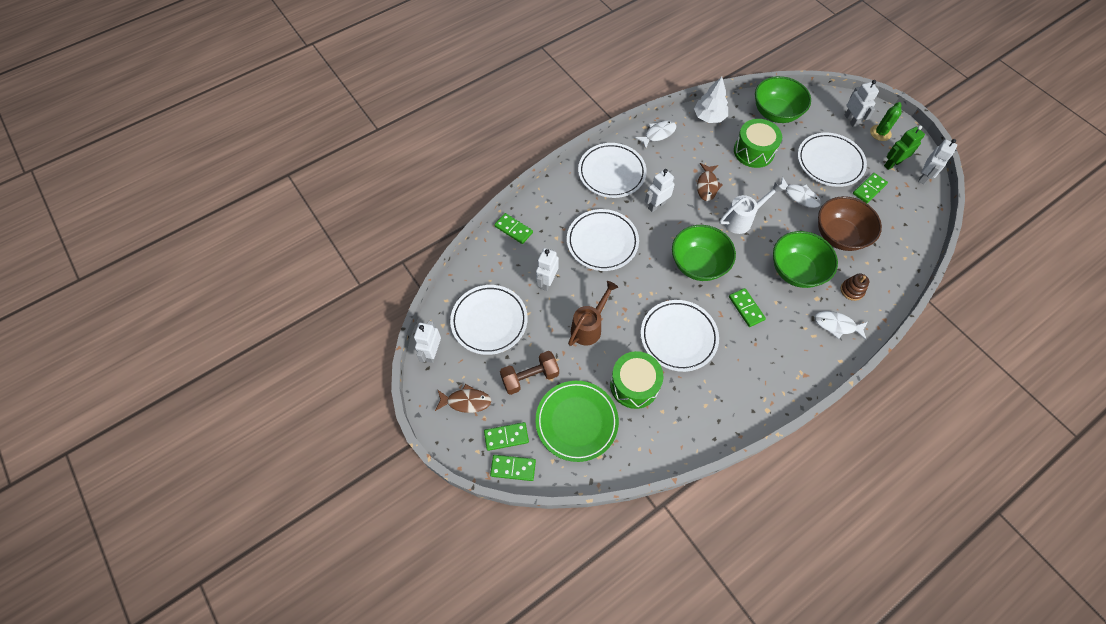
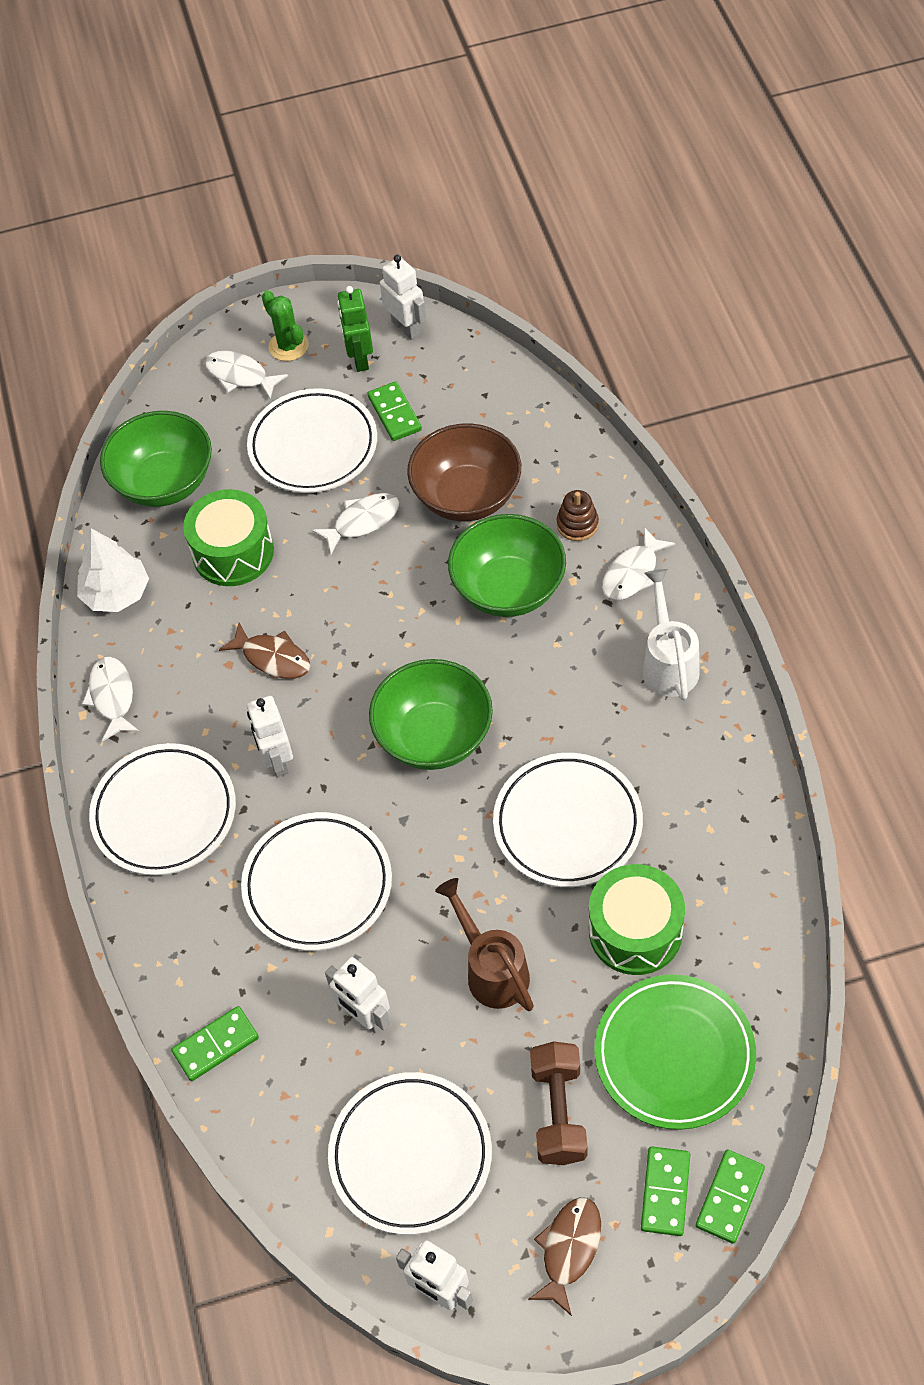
camera: 65 degrees left, 5 degrees down
(742, 219) = (371, 630): white watering can -> white watering can (668, 663)
(746, 308) = (551, 694): green domino -> none
(851, 120) = (240, 376): white robot -> white fish

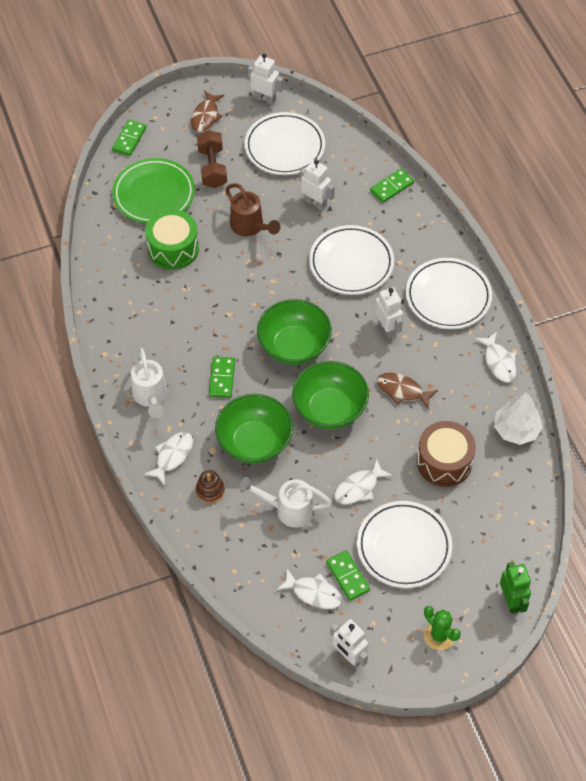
camera: 170 degrees right, 0 degrees up
(164, 482) = (505, 513): green bowl -> green bowl (330, 409)
(233, 552) = (444, 462): green drum -> brown drum
(240, 376) = (471, 607): white fish -> white fish (313, 593)
(359, 358) = (381, 625): green robot -> green robot (511, 601)
(466, 496) = (288, 509): brown bowl -> white watering can
(567, 824) = (211, 301): white plate -> none
(665, 1192) = (160, 139): green domino -> green domino (222, 378)

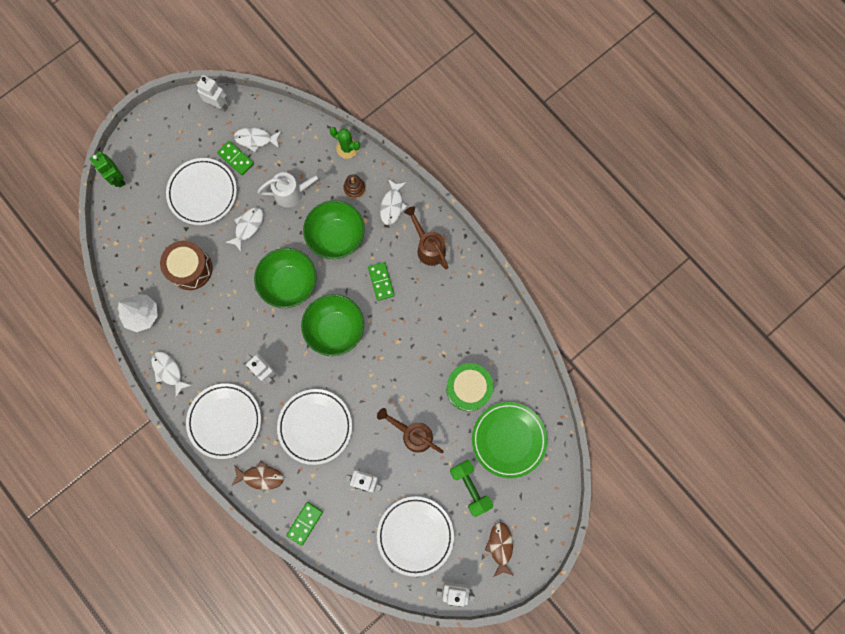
camera: 160 degrees right, 20 degrees up
(129, 139) = (557, 494): green domino -> none
(151, 397) = (428, 247): white watering can -> brown watering can
(212, 168) = (470, 487): brown dumbbell -> green dumbbell
(402, 390) = (238, 319): brown fish -> brown fish (261, 477)
(439, 636) = (162, 138): green cactus -> green cactus (347, 148)

